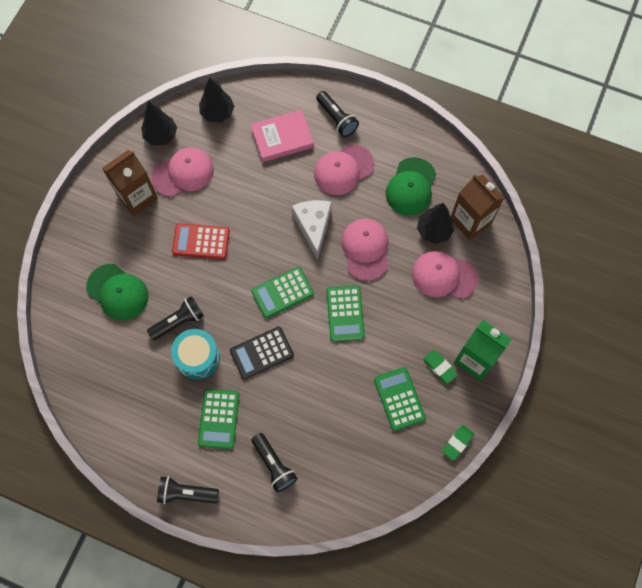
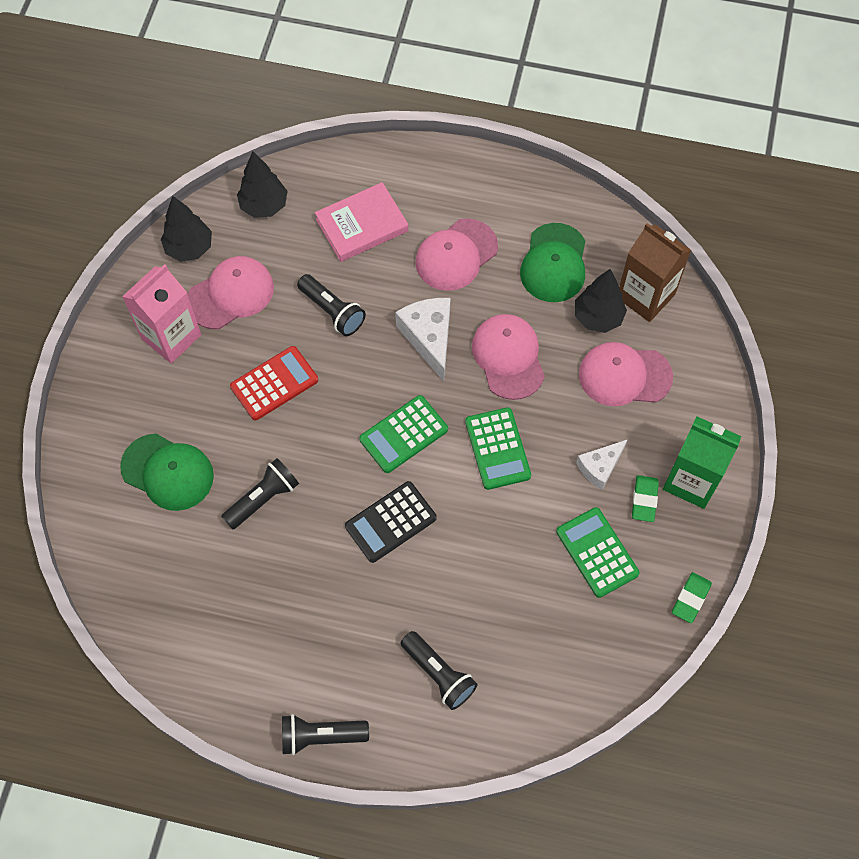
camera: 10 degrees left, 5 degrees down
(137, 197) = (171, 337): brown carton -> pink carton
(197, 357) = (300, 543): turquoise drum -> none
(201, 242) = (274, 383): red calculator -> red calculator turned 150 degrees clockwise
(219, 419) = (347, 624): green calculator -> none
(336, 119) = (432, 188): black flashlight -> black flashlight (332, 311)
(413, 339) = (600, 467): none -> white cheese
(439, 367) = (644, 500): green eraser -> green eraser turned 60 degrees clockwise

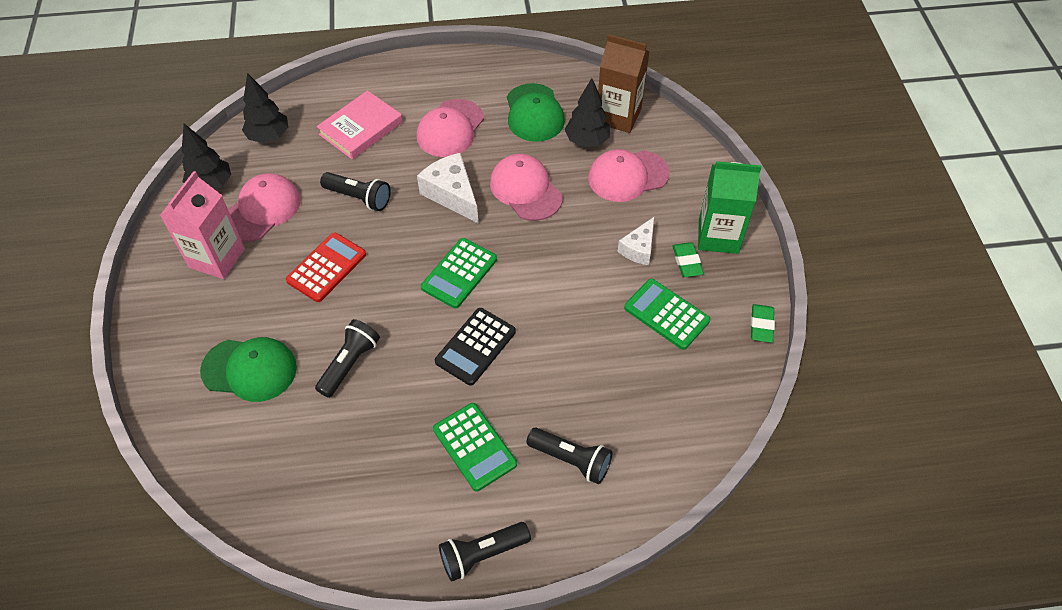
camera: 20 degrees left, 10 degrees down
(497, 449) = (546, 260): green calculator -> green calculator (474, 447)

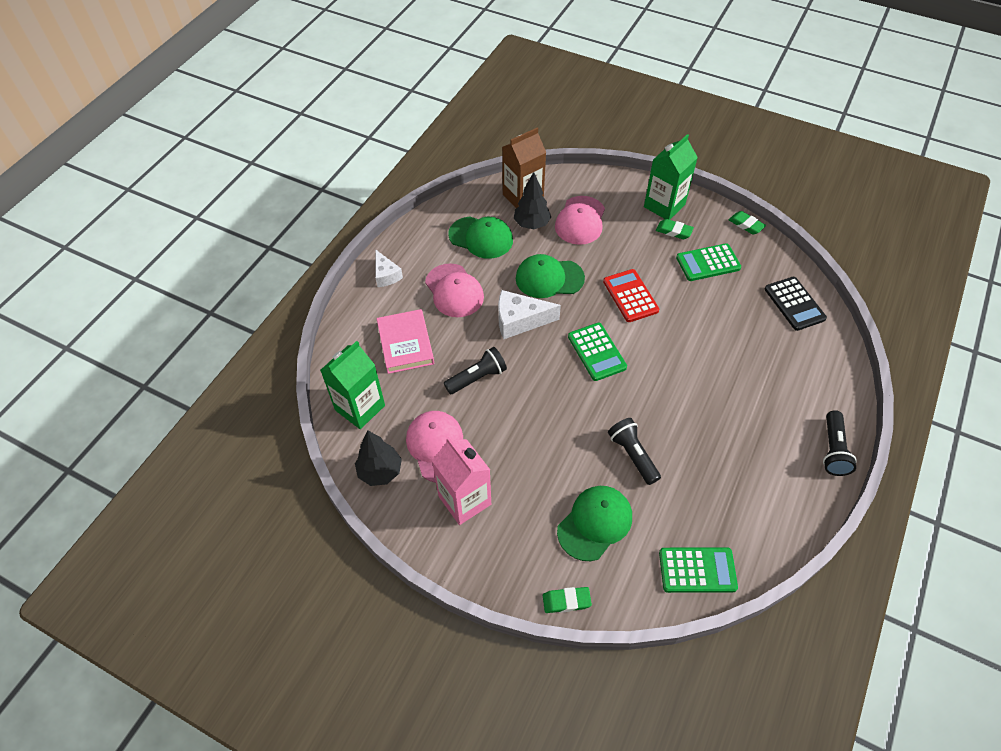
camera: 55 degrees left, 0 degrees up
(152, 387) = (566, 601): none -> green eraser
(269, 136) = (360, 408): black tree -> green carton
(326, 267) = (531, 429): red calculator -> red calculator (630, 296)
(474, 447) = (749, 414): green calculator -> green calculator (697, 570)
(475, 346) = (667, 374): black calculator -> black calculator (794, 304)
(526, 190) = (549, 278): pink cap -> green cap
(571, 460) = (788, 368): black flashlight -> none
(638, 248) = (646, 248): white cheese -> white cheese (386, 275)

